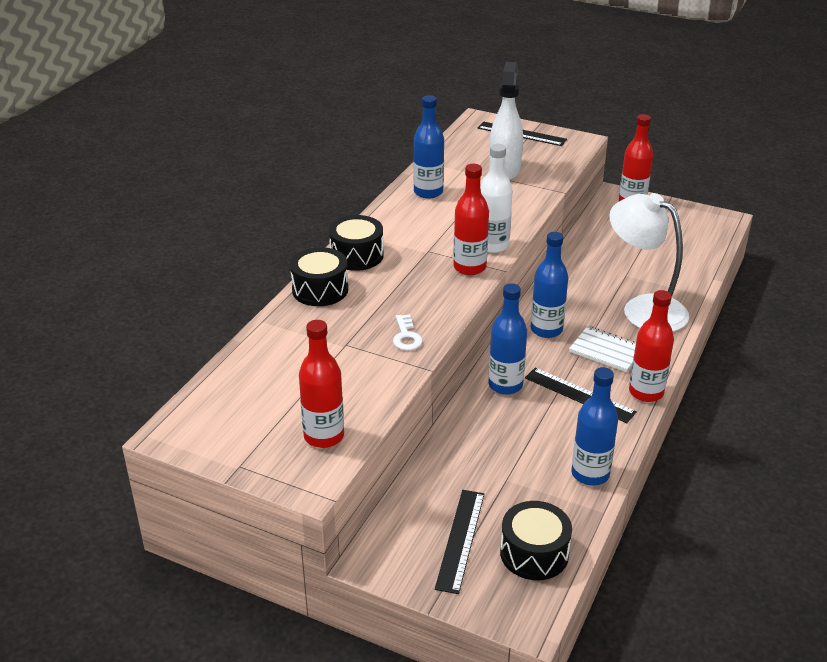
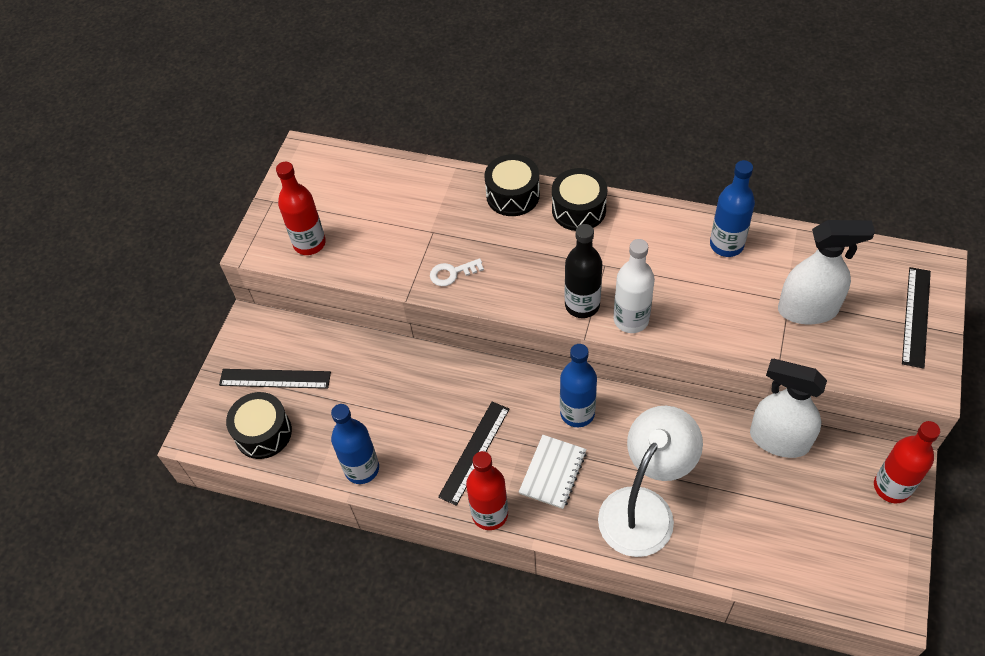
camera: 85 degrees right, 20 degrees up
(469, 267) = (582, 305): red bottle -> black bottle
(505, 385) = (477, 386): blue bottle -> none
(587, 238) = (779, 439): none -> white spray bottle

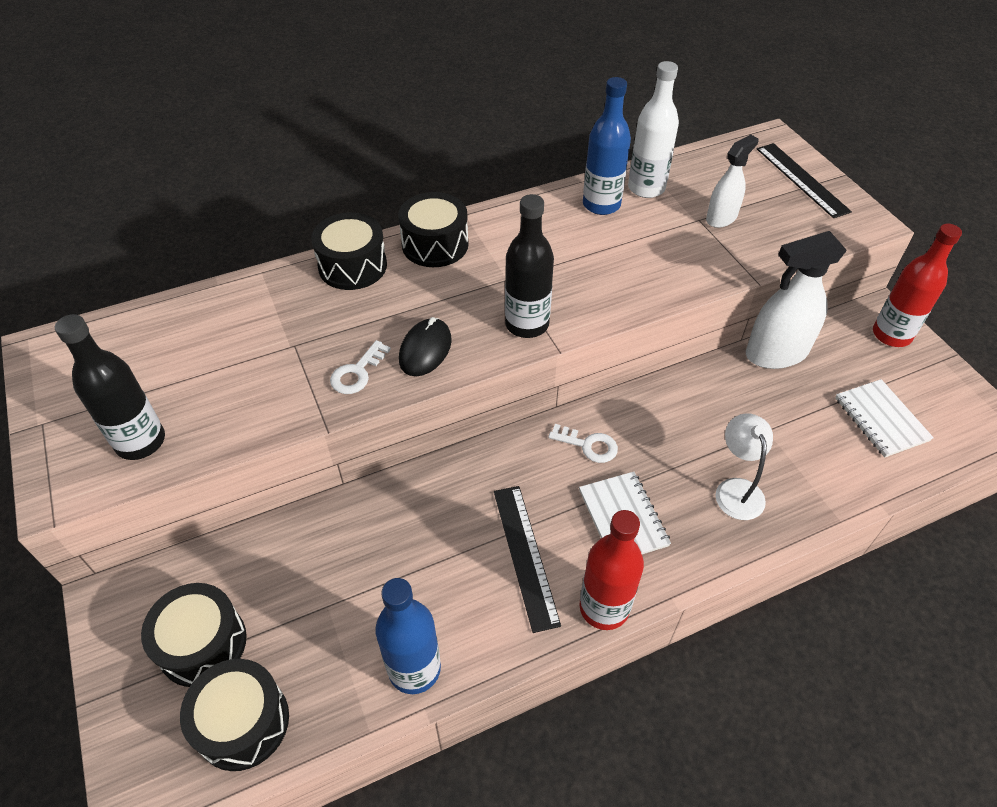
camera: 45 degrees left, 5 degrees down
(275, 379) = (203, 644): black ruler -> black drum
(309, 243) = (140, 442): red bottle -> black bottle
(504, 283) = (425, 350): none -> black mouse
(577, 413) = (588, 445): blue bottle -> white key
(631, 320) = (586, 310): white bottle -> white bottle (646, 188)
(644, 508) = (736, 489): white lamp -> white lamp, size x0.53
(803, 538) = (881, 419): none -> white notebook
(808, 310) = (721, 218): white spray bottle -> white spray bottle, size x0.59

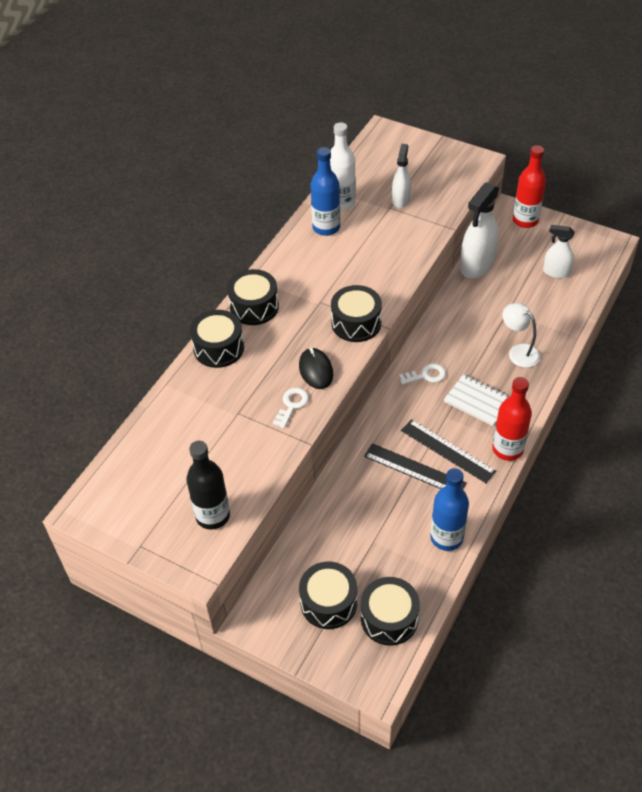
camera: 35 degrees left, 0 degrees up
(357, 373) = (292, 405): white key -> white key turned 150 degrees counterclockwise
(527, 324) = (356, 323): black bottle -> black drum
(801, 179) = (422, 151): black ruler -> black ruler (414, 470)
(881, 419) = (556, 272): white notebook -> white spray bottle

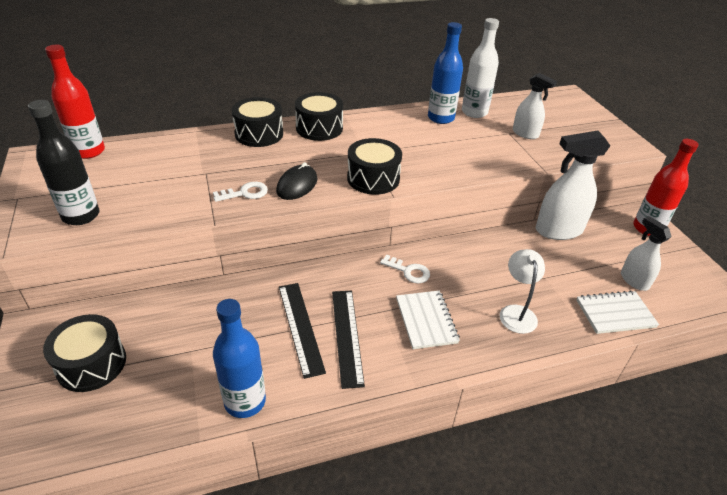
camera: 40 degrees right, 10 degrees down
(389, 618) = (105, 421): black drum -> none
(400, 200) = (525, 134): white spray bottle -> white spray bottle turned 75 degrees clockwise
(507, 449) = (400, 378): red bottle -> red bottle (89, 151)
(569, 307) = (615, 313): none -> white notebook

